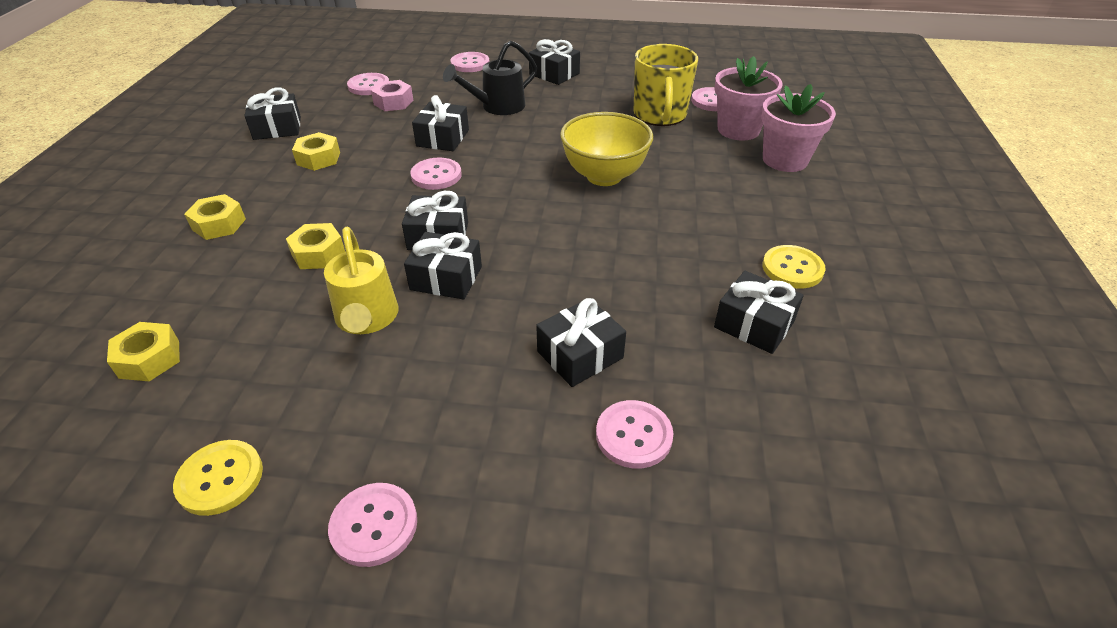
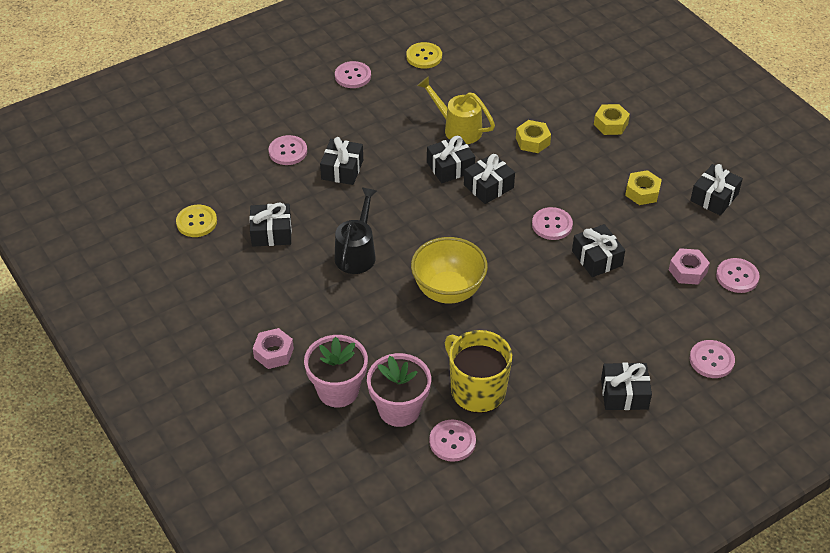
camera: 140 degrees right, 5 degrees up
(149, 359) = (519, 65): yellow nut -> none
(497, 107) = (608, 316): black watering can -> black watering can (357, 253)
(792, 268) = (272, 283): yellow button -> yellow button (196, 222)
(833, 209) = (273, 353): none -> pink nut

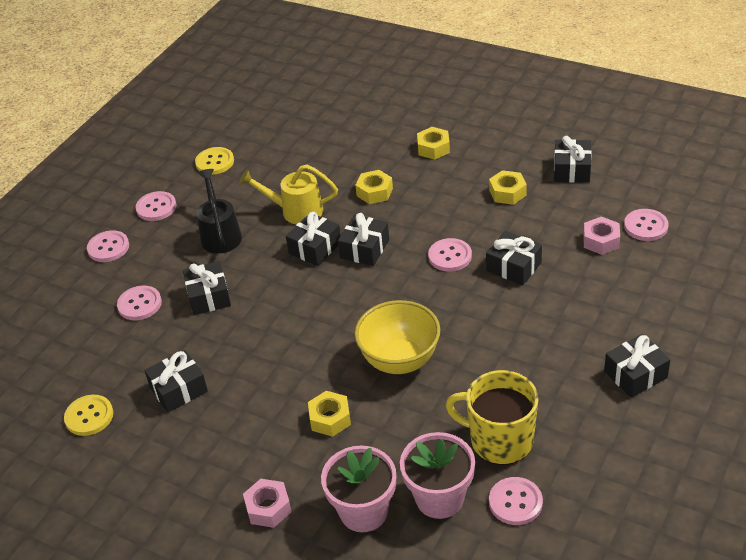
camera: 25 degrees left, 5 degrees down
(357, 253) = (282, 367): black watering can -> black watering can (220, 234)
(363, 309) = (330, 418): none -> yellow nut
(711, 360) = (684, 307): pink button -> pink button (108, 247)

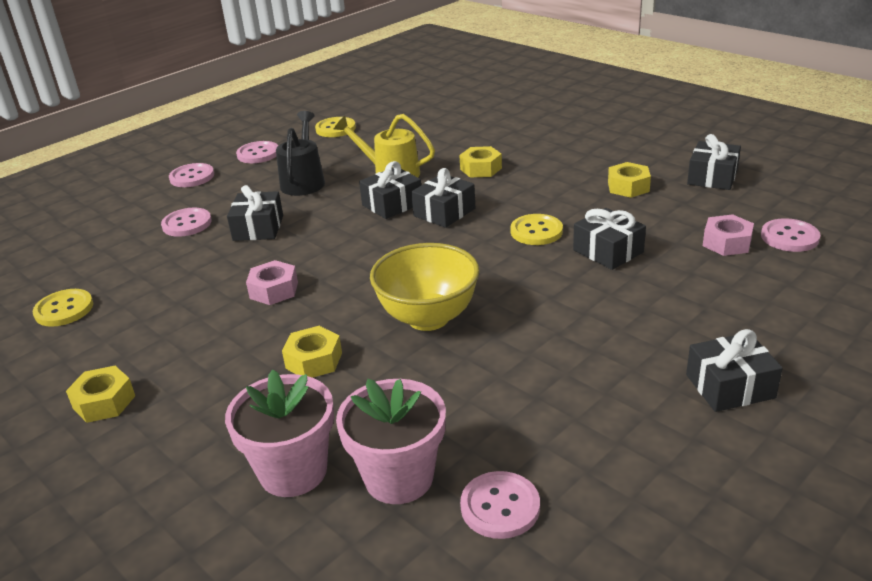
camera: 15 degrees right, 10 degrees down
(178, 389) = (170, 302): black gift -> none
(268, 508) = (182, 440): pink nut -> pink nut (274, 290)
(433, 148) = (561, 143): yellow nut -> yellow nut (104, 402)
(450, 256) = (536, 231): pink button -> yellow button
(499, 440) = (512, 425): yellow mug -> none

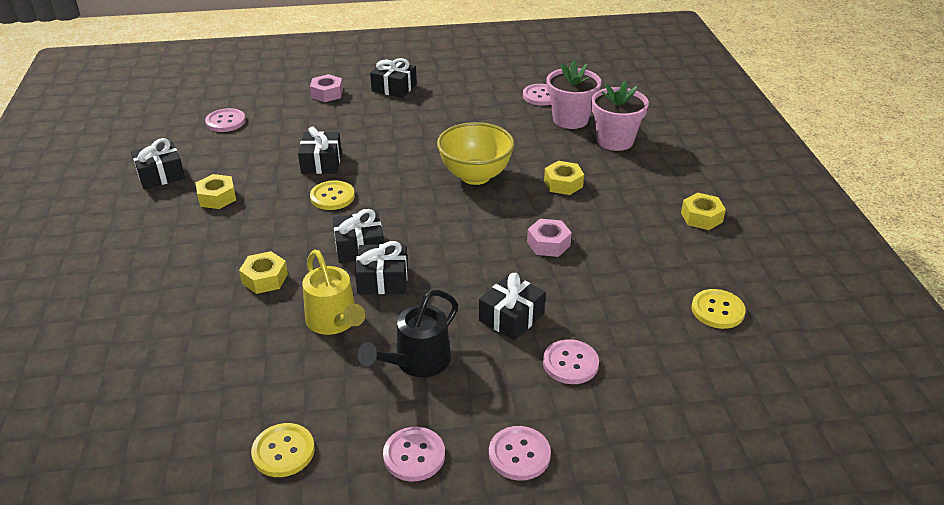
camera: 145 degrees left, 5 degrees up
(726, 243) = (258, 135): pink nut -> pink nut (327, 93)

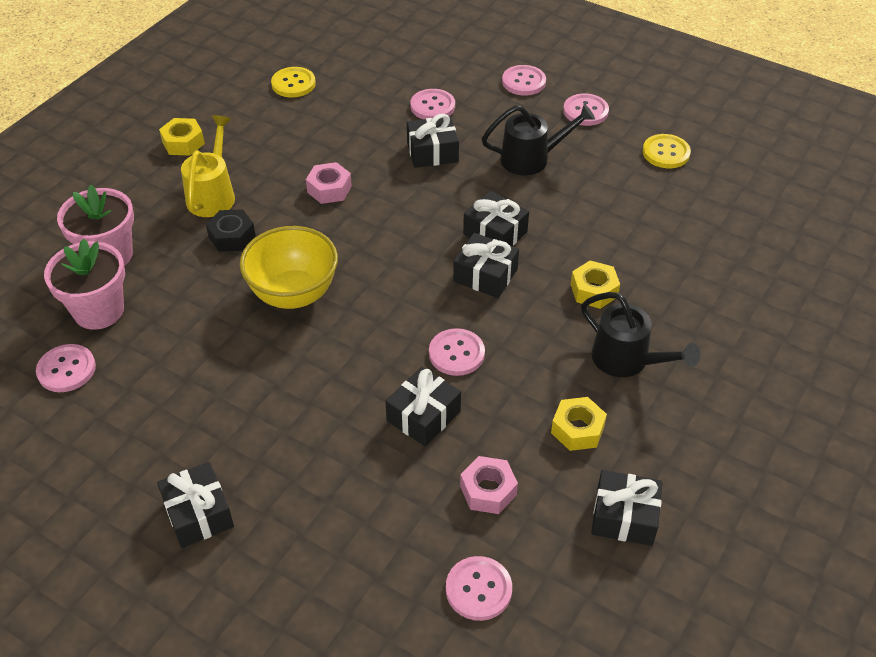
camera: 140 degrees left, 10 degrees up
(206, 247) = (627, 361): none -> black watering can
(327, 93) = (294, 565): pink nut -> pink nut (488, 490)
(332, 197) = (456, 353): yellow button -> pink button
(334, 322) = (565, 218): yellow watering can -> yellow watering can (213, 194)
(563, 184) = (232, 236): yellow nut -> black nut

